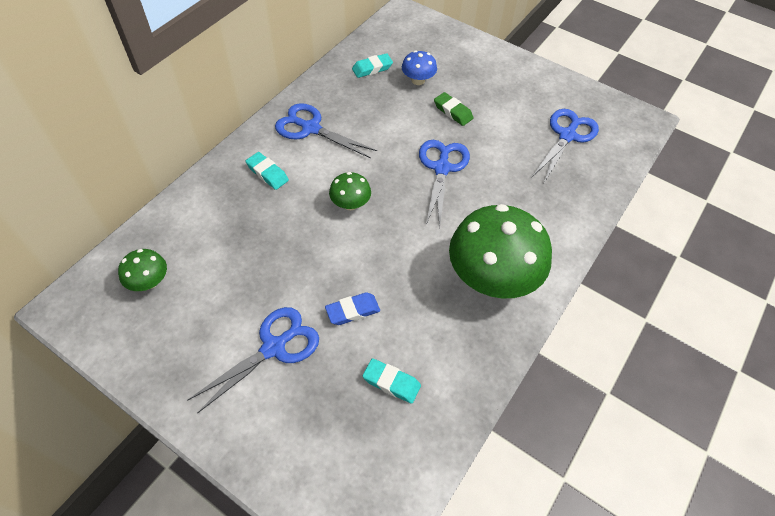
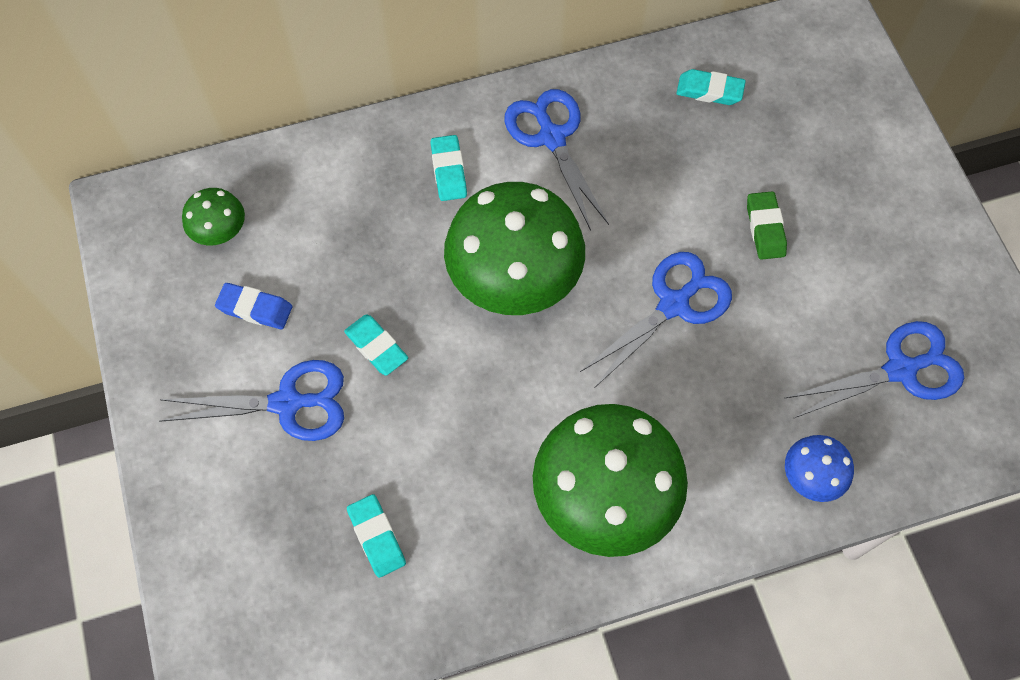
camera: 40 degrees right, 10 degrees up
(302, 283) = (376, 347): none -> turquoise eraser
(350, 204) = (514, 279): green mushroom -> green mushroom, size x2.17
(352, 311) = (404, 421): blue eraser -> blue eraser (255, 308)
(418, 80) = (758, 148): blue mushroom -> blue mushroom (811, 477)

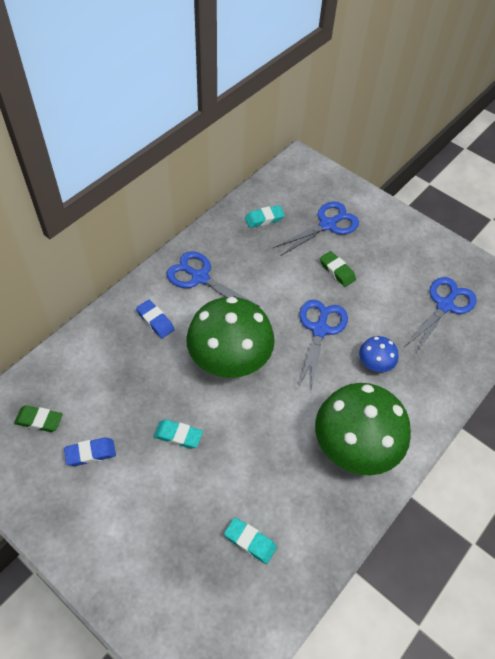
camera: 35 degrees left, 10 degrees down
(220, 231) = (39, 420): green mushroom -> green eraser
(287, 403) = (146, 496): blue scissors -> blue scissors (327, 225)
(449, 171) = (155, 321): turquoise eraser -> blue eraser
(811, 477) = (443, 378): blue mushroom -> blue mushroom (375, 363)

